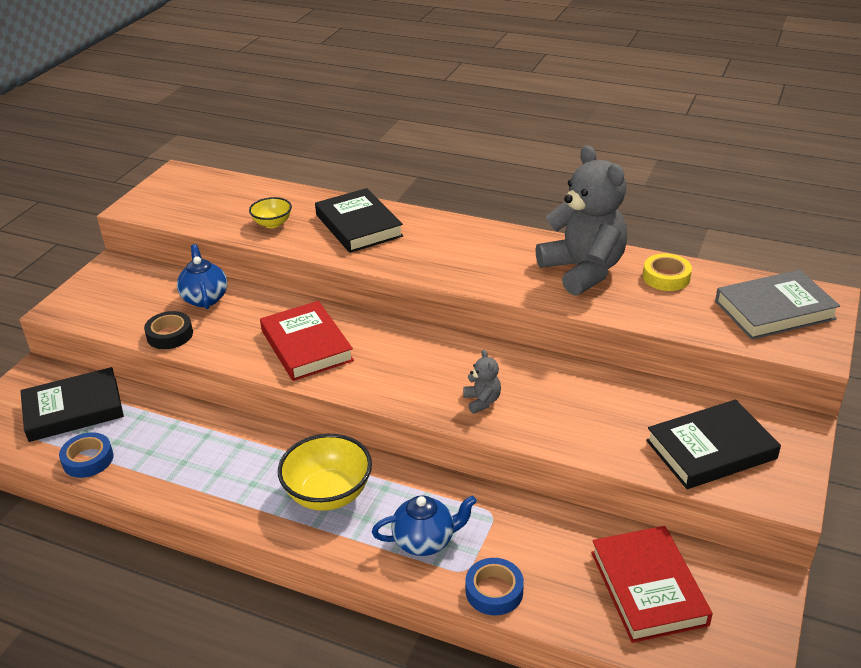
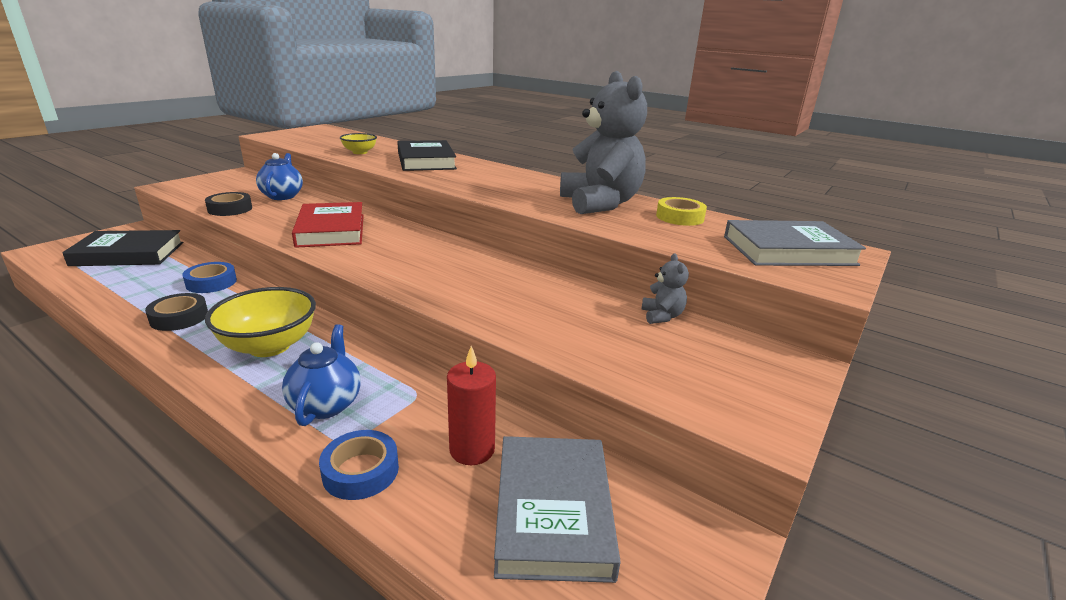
camera: 10 degrees right, 10 degrees down
(88, 459) = (96, 284): blue tape -> blue tape (211, 282)
(214, 481) = (179, 317): none -> black tape
(425, 541) = (326, 404): blue teapot -> blue teapot turned 90 degrees counterclockwise
(482, 401) = (454, 287): grey teddy bear -> grey teddy bear (662, 316)
(565, 554) = (472, 450): none -> red candle
(648, 588) = (552, 511): red book -> grey book
(710, 449) = (681, 365): black book -> none

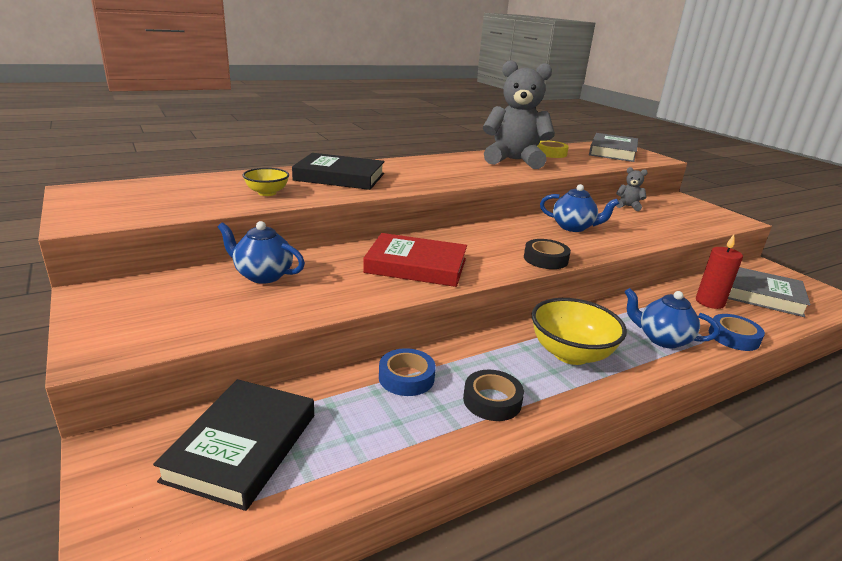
camera: 65 degrees left, 0 degrees up
(230, 209) = (287, 310): black tape -> black tape (545, 259)
(513, 284) = (573, 227): none -> blue teapot

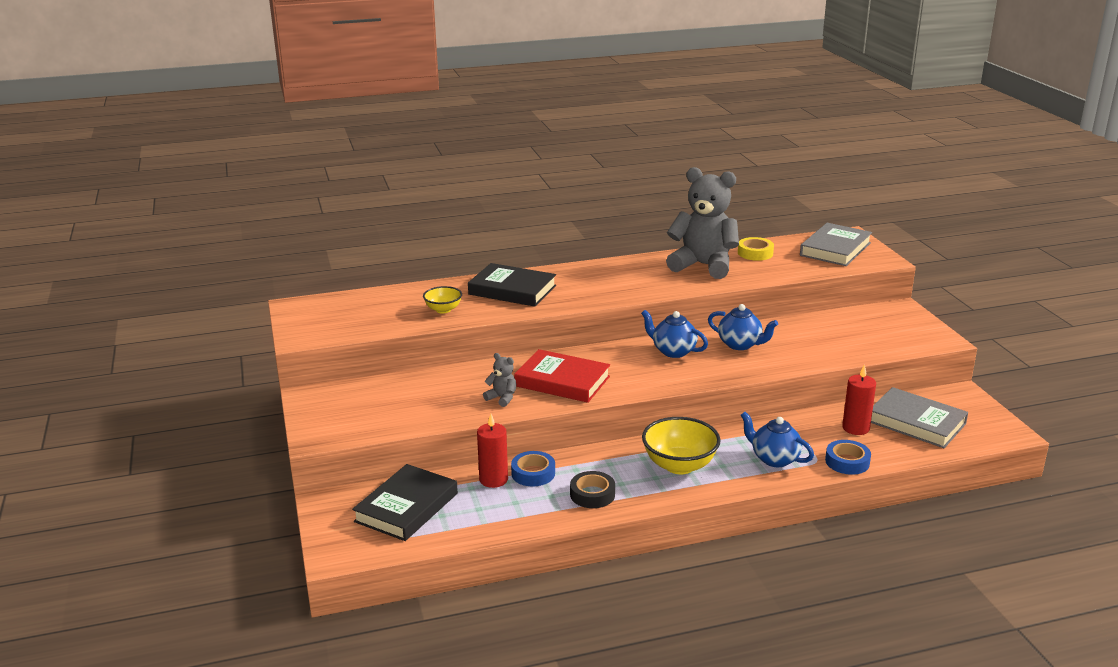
camera: 15 degrees right, 0 degrees up
(263, 275) = (433, 385): blue teapot -> blue teapot (673, 351)
(358, 390) = (493, 479): none -> red candle
(545, 259) = (686, 379): black tape -> none
(628, 206) = (825, 319): grey teddy bear -> grey teddy bear (502, 398)

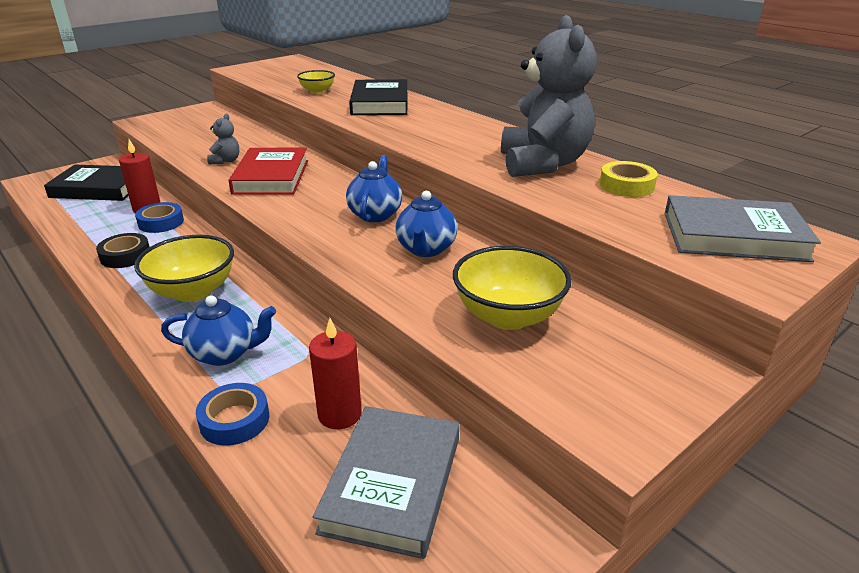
camera: 65 degrees right, 5 degrees up
(774, 459) = (225, 353): blue teapot -> blue teapot turned 75 degrees clockwise
(834, 339) = (508, 316): none -> yellow bowl

